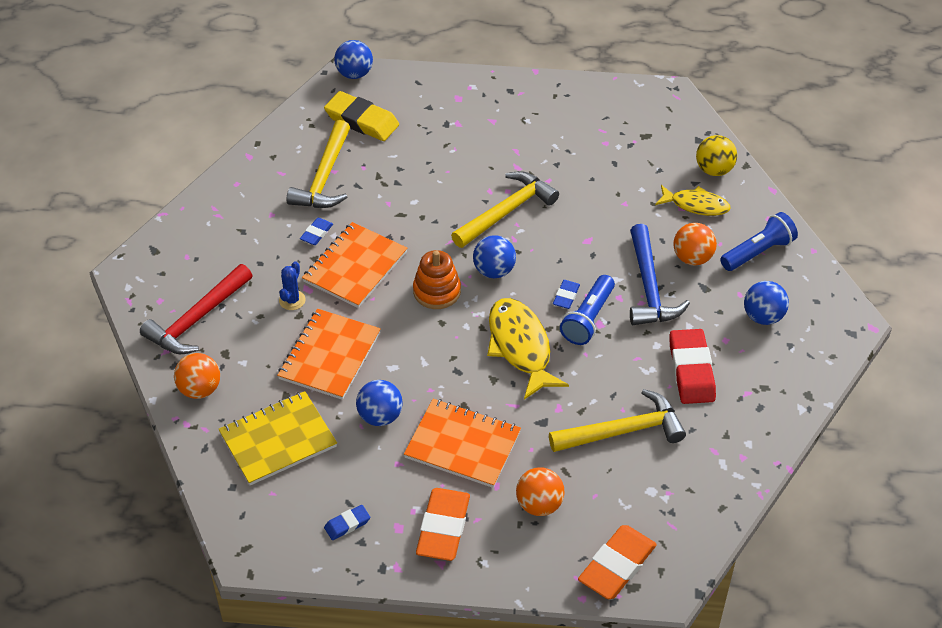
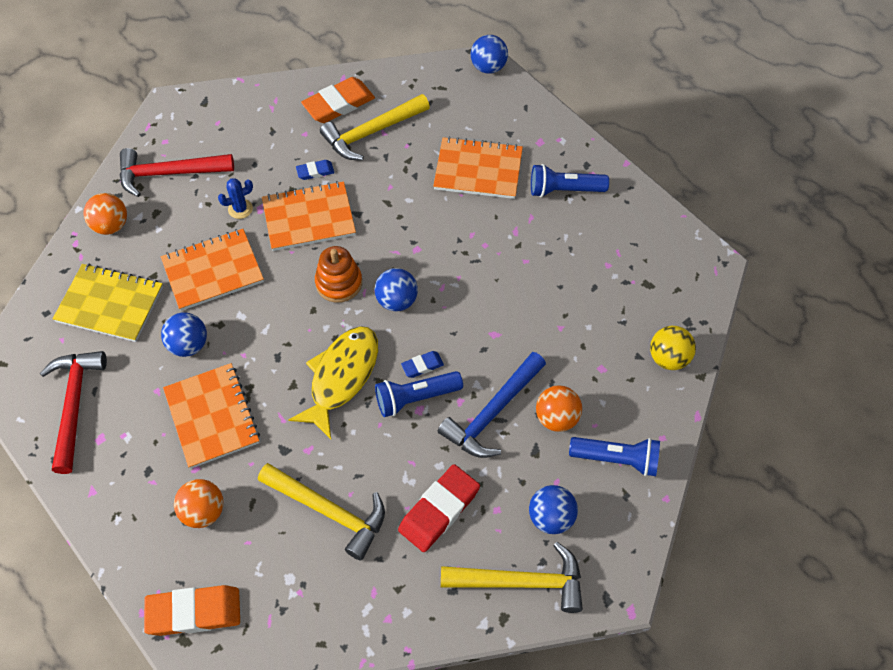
camera: 45 degrees right, 10 degrees up
(347, 524) = (74, 405): blue eraser -> red hammer
(362, 120) = (449, 108): yellow eraser -> none
(438, 146) = (478, 170): none -> orange notebook
(443, 528) = (125, 467): orange eraser -> orange eraser (338, 104)
(506, 212) = (463, 261): yellow hammer -> yellow hammer (521, 582)
(516, 117) = (564, 190): none -> blue flashlight
(696, 205) = (615, 376): yellow fish -> none

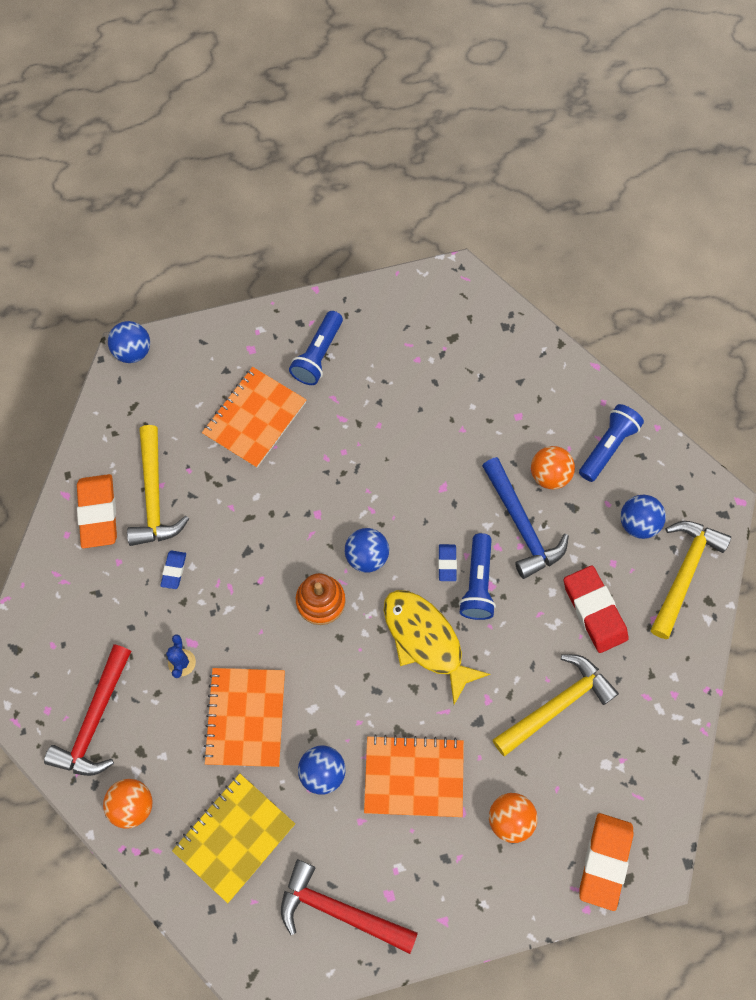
camera: 65 degrees left, 10 degrees up
(309, 218) = (229, 599): orange notebook -> none
(668, 358) = (532, 359): yellow ball -> none

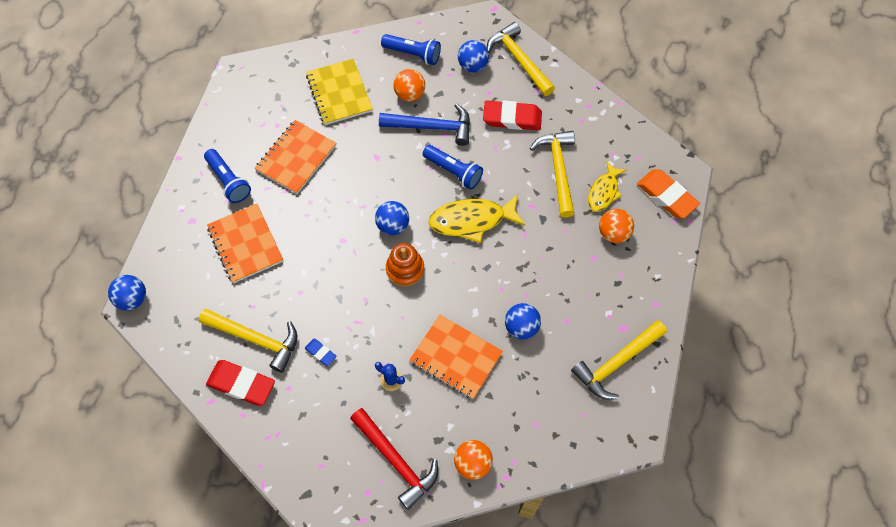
camera: 60 degrees left, 5 degrees down
(98, 513) = (241, 384): orange eraser -> red eraser
(234, 837) = (533, 405): yellow notebook -> yellow notebook (339, 93)
(339, 910) = (617, 363): red hammer -> yellow hammer
(414, 777) = (556, 274): orange notebook -> orange notebook (296, 158)
(447, 563) = (429, 182): blue eraser -> none
(561, 777) = (604, 191): none -> yellow fish
(607, 447) = (413, 54): blue flashlight -> blue flashlight turned 135 degrees clockwise

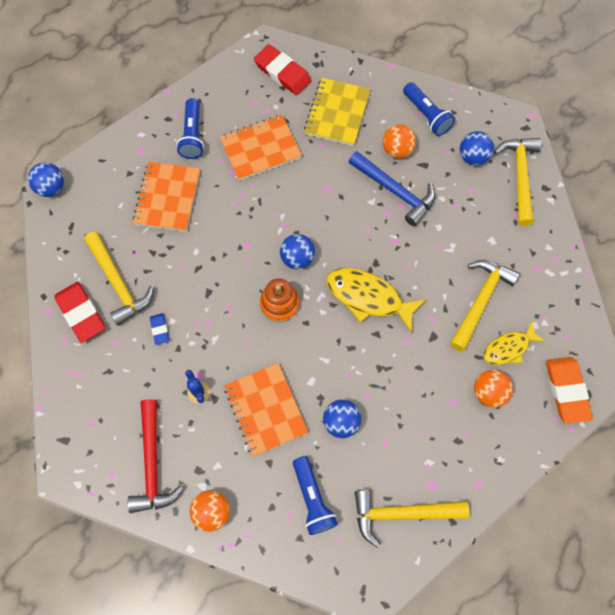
camera: 35 degrees right, 5 degrees up
(454, 171) = (385, 243): blue flashlight -> blue flashlight (312, 499)
(512, 118) = (473, 227): red eraser -> red eraser (282, 73)

